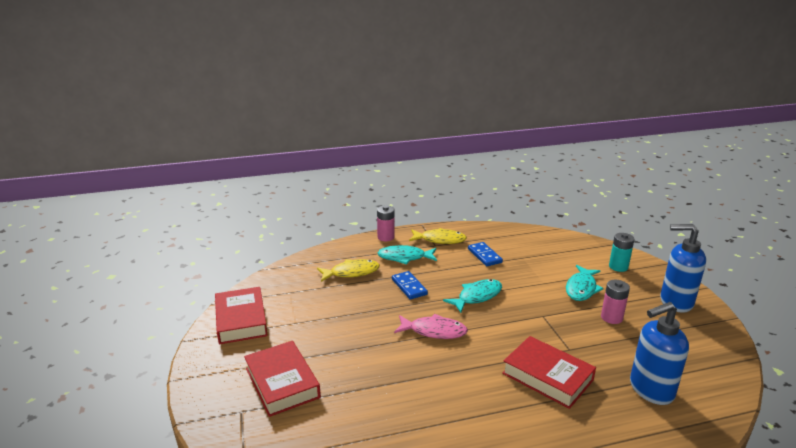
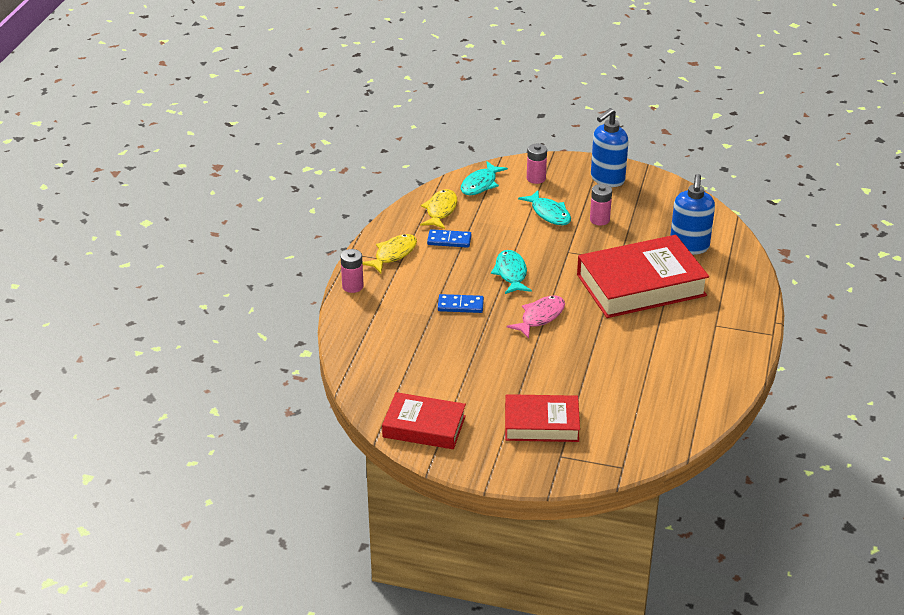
camera: 60 degrees left, 10 degrees up
(351, 272) = (402, 332): yellow fish -> yellow fish (440, 210)
(404, 257) = (405, 289): turquoise fish -> turquoise fish (480, 184)
(547, 376) = (641, 285): red book -> red book, size x1.66
(618, 267) = (536, 178): turquoise battery -> pink battery

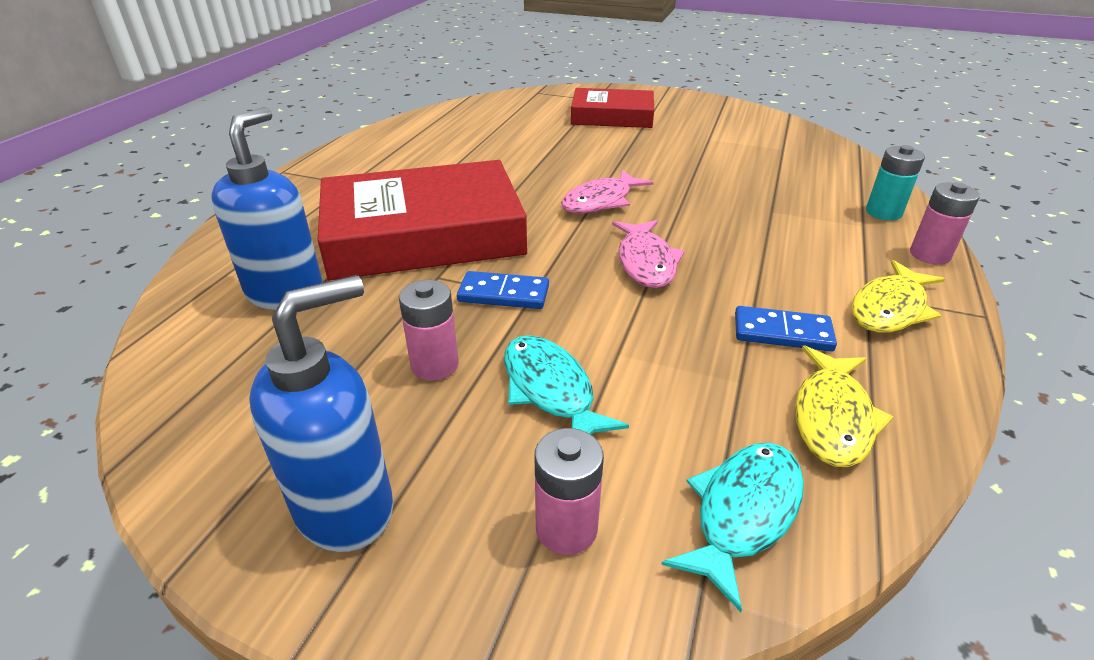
camera: 175 degrees left, 0 degrees up
(360, 317) = (883, 212): none -> turquoise battery
(424, 426) = (740, 118): red book -> none
(460, 305) = (727, 220): blue domino -> blue domino (503, 294)
(511, 273) = (646, 262): turquoise fish -> pink fish

